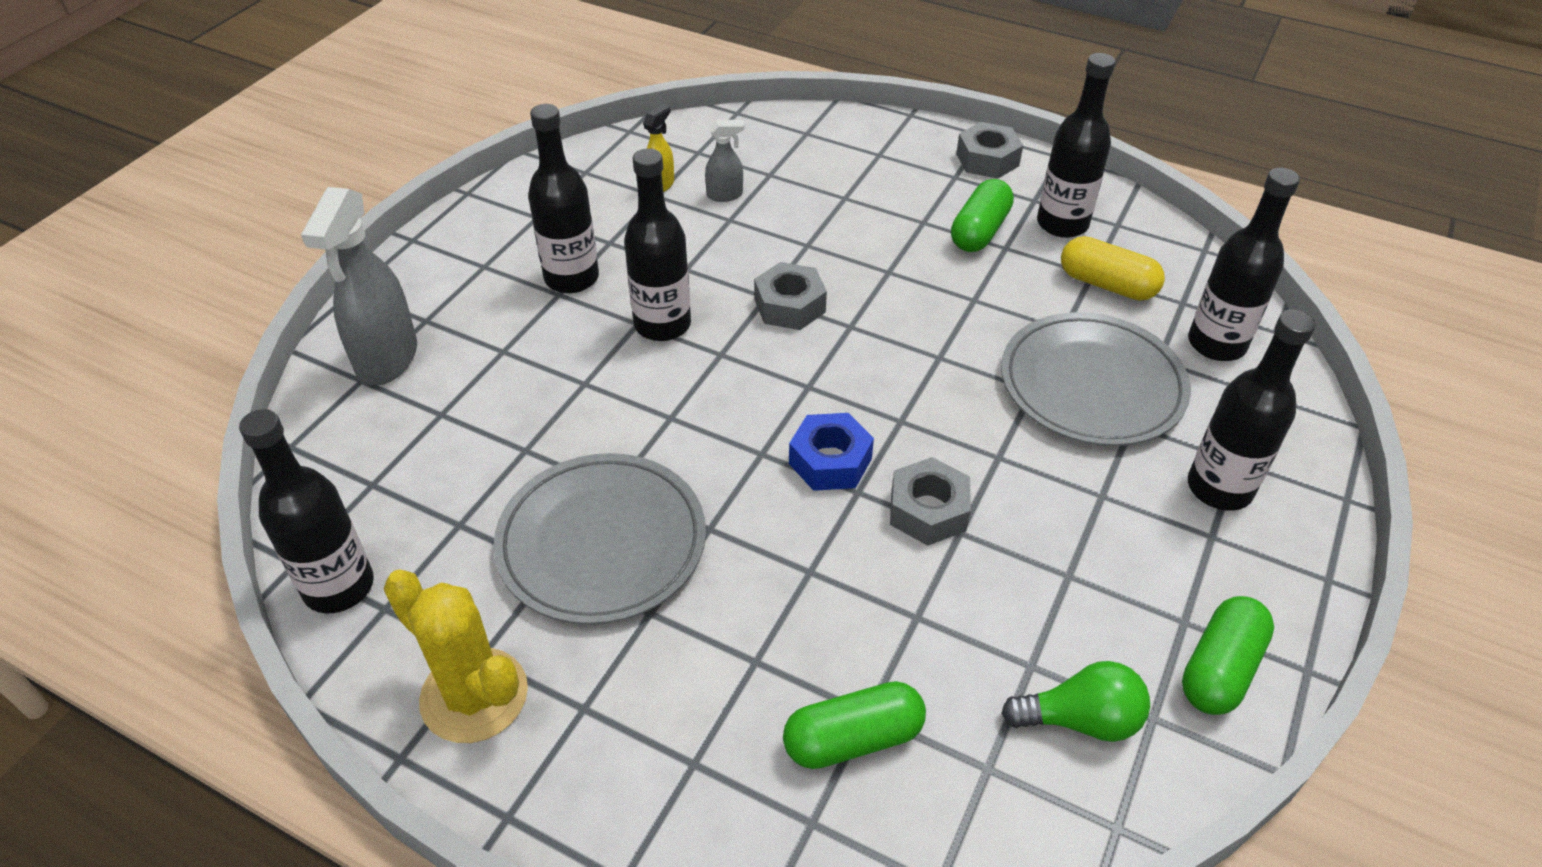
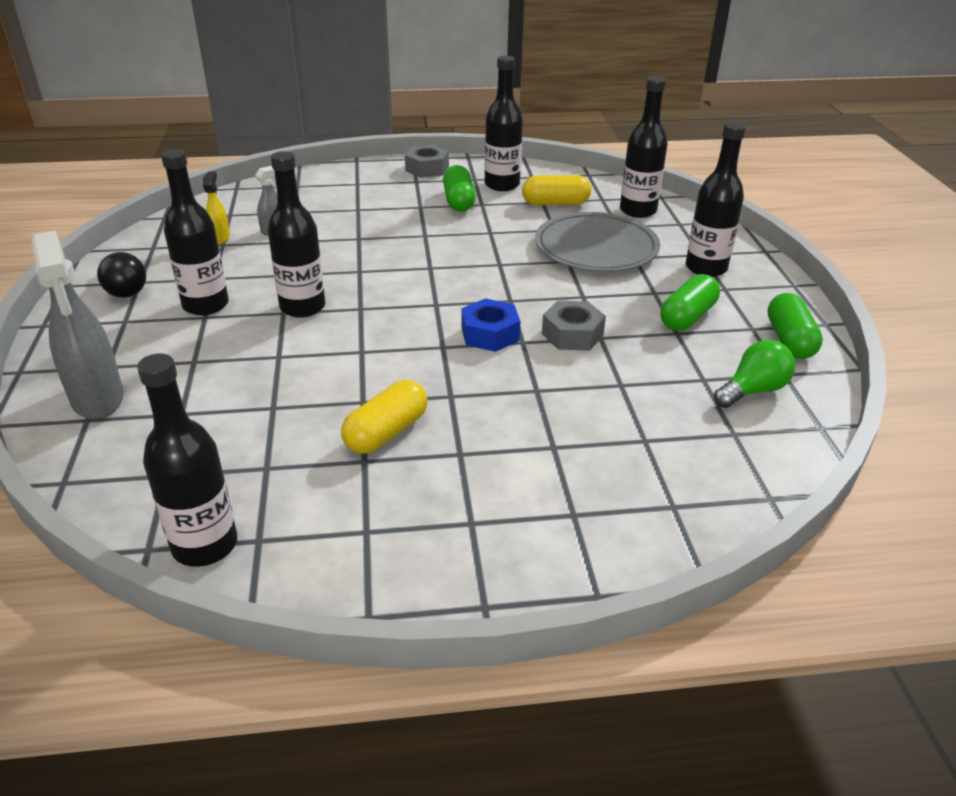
camera: 35 degrees left, 10 degrees down
(474, 695) = (386, 554): yellow cactus -> none
(515, 221) = (124, 289): none -> black light bulb
(602, 542) = (386, 432): grey plate -> yellow capsule
(789, 306) = (380, 270): grey nut -> none
(853, 739) = (650, 456): green capsule -> green capsule (687, 317)

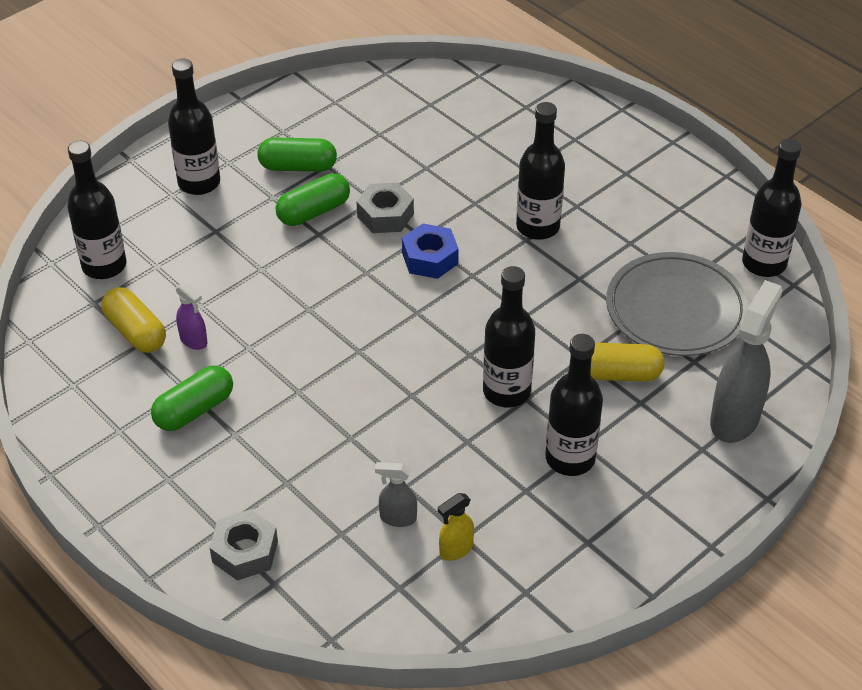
camera: 125 degrees left, 10 degrees up
(124, 289) = (610, 541): black light bulb -> none
(386, 432) = (596, 248): yellow capsule -> yellow capsule (617, 374)
(427, 168) = (121, 490): grey nut -> grey nut (245, 551)
(502, 185) = (118, 397): black bottle -> black bottle (538, 227)
(522, 217) = (194, 340): none -> purple spray bottle
(596, 248) = (218, 261): grey plate -> grey plate (676, 309)
(752, 391) = (372, 109): green light bulb -> none
(789, 340) = (285, 109): green capsule -> green capsule (313, 211)

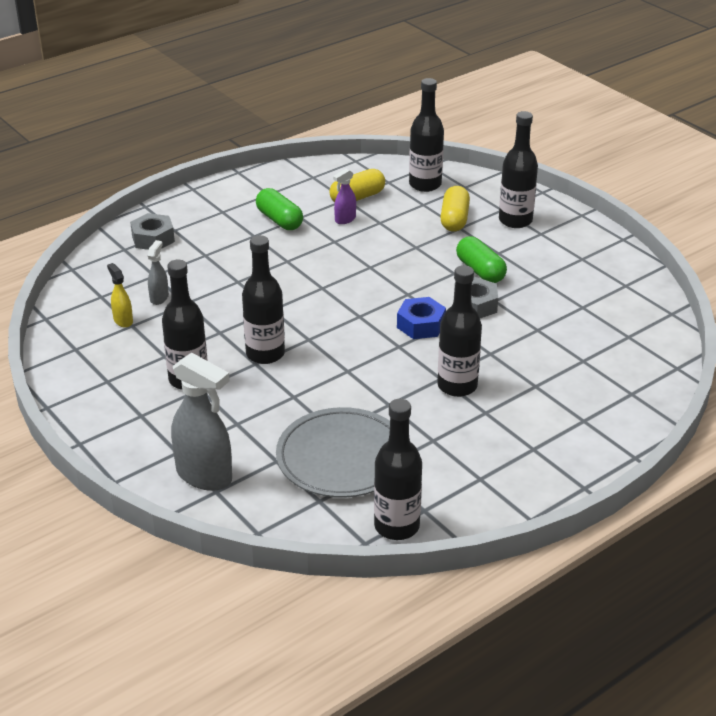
camera: 95 degrees right, 10 degrees down
(298, 167) = (536, 264): green capsule -> none
(617, 374) = (271, 414): yellow capsule -> yellow capsule (454, 219)

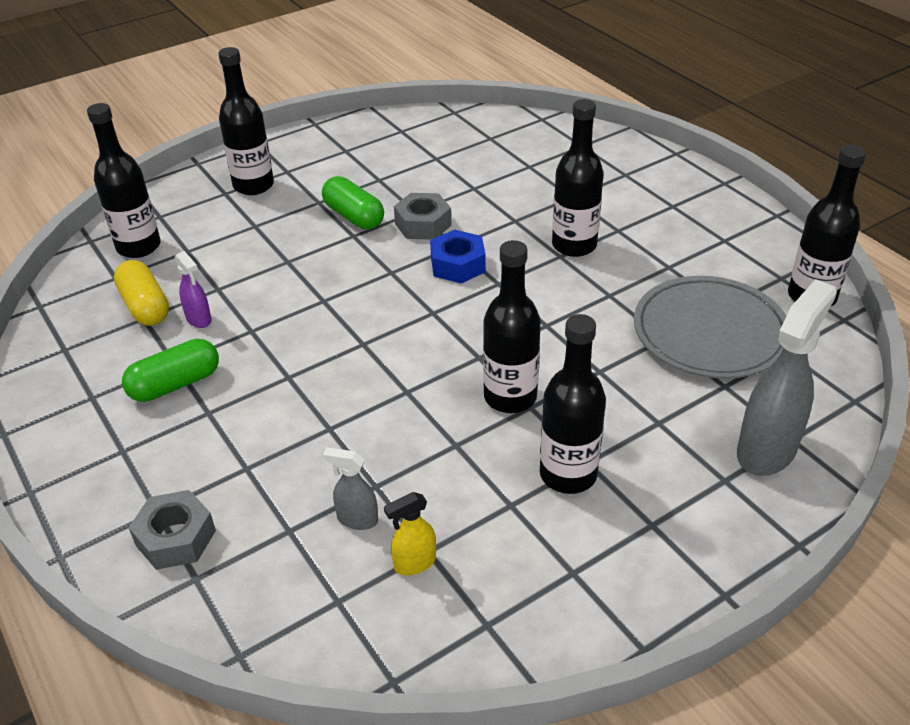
camera: 85 degrees left, 5 degrees up
(454, 219) = (234, 228): yellow capsule -> none
(480, 271) = (354, 216): green capsule -> green capsule turned 75 degrees clockwise

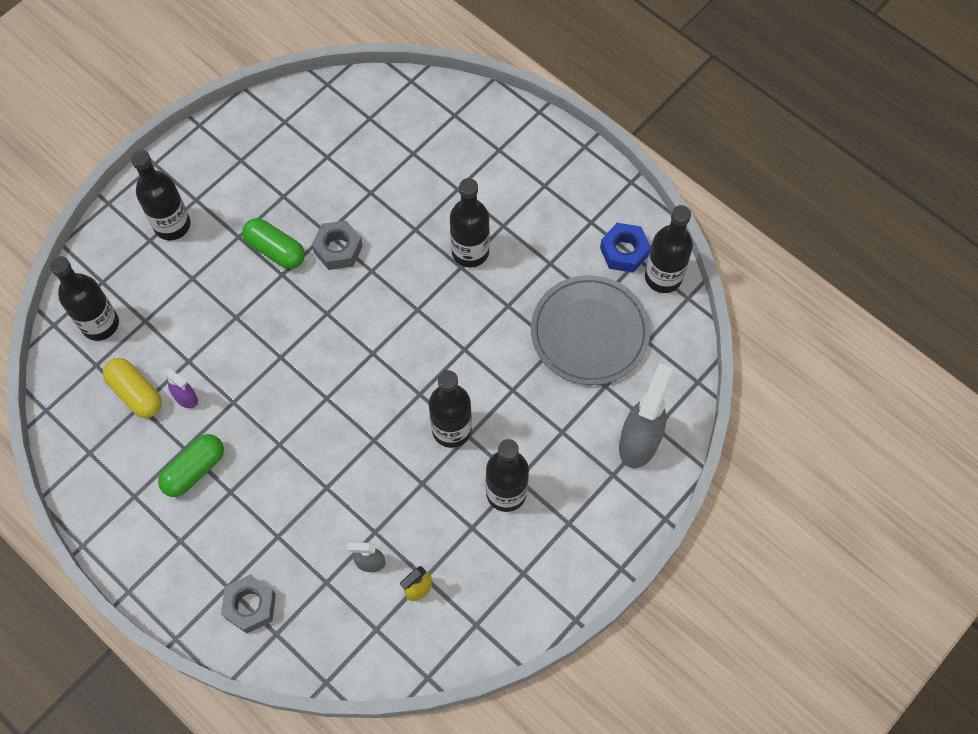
camera: 15 degrees left, 25 degrees up
(457, 265) = (379, 294): blue nut -> blue nut (624, 251)

